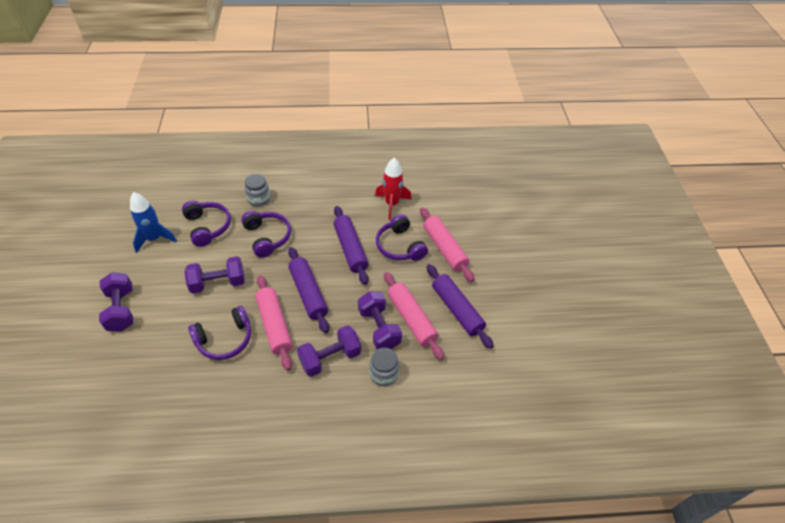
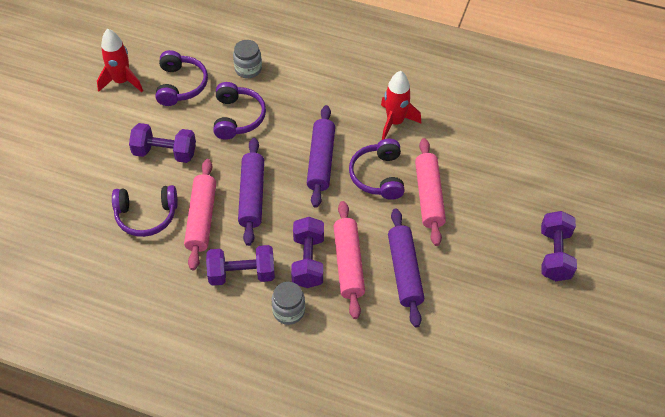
camera: 25 degrees right, 5 degrees up
(121, 310) = (61, 149): purple dumbbell -> purple dumbbell (554, 254)
(154, 239) = (122, 81): blue rocket -> red rocket

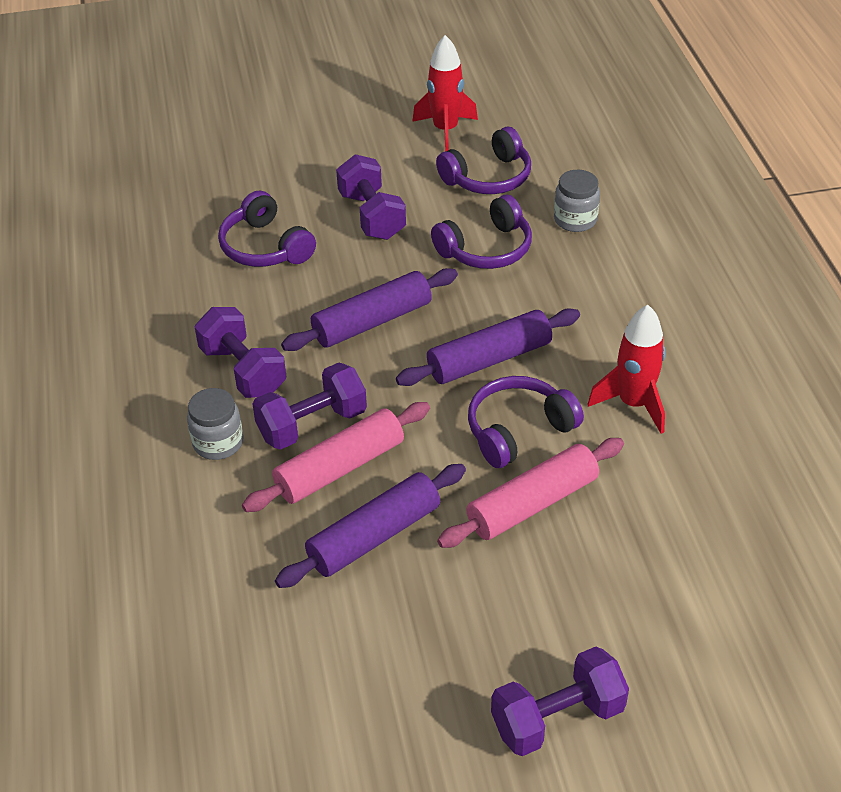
camera: 60 degrees right, 10 degrees down
(202, 218) = (299, 295): pink rolling pin -> none

